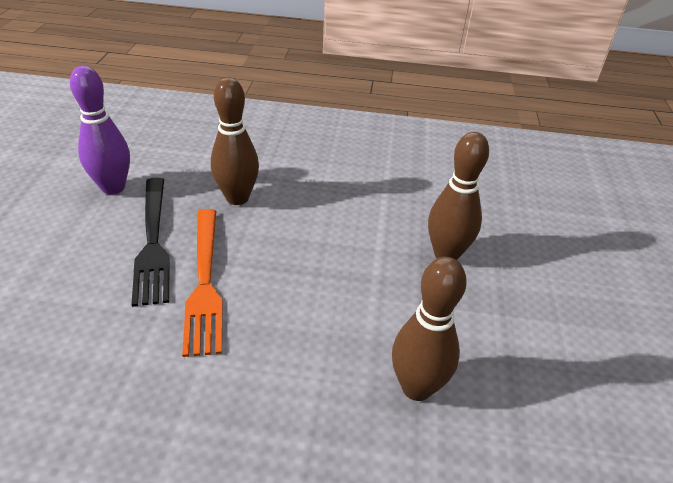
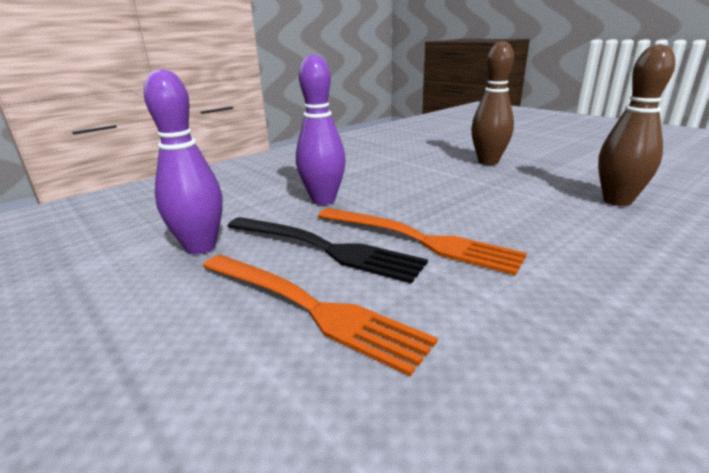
camera: 45 degrees left, 15 degrees down
(71, 276) = (312, 308): none -> orange fork
(237, 198) = (323, 200): brown bowling pin -> purple bowling pin

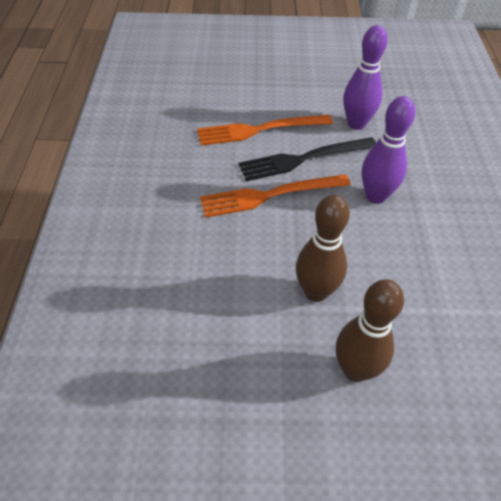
camera: 130 degrees right, 25 degrees up
(617, 201) = (187, 341): brown bowling pin -> brown bowling pin (316, 292)

